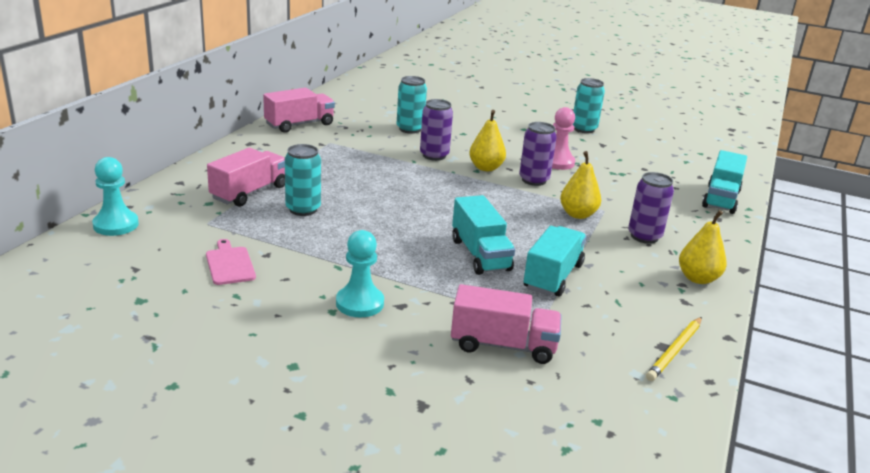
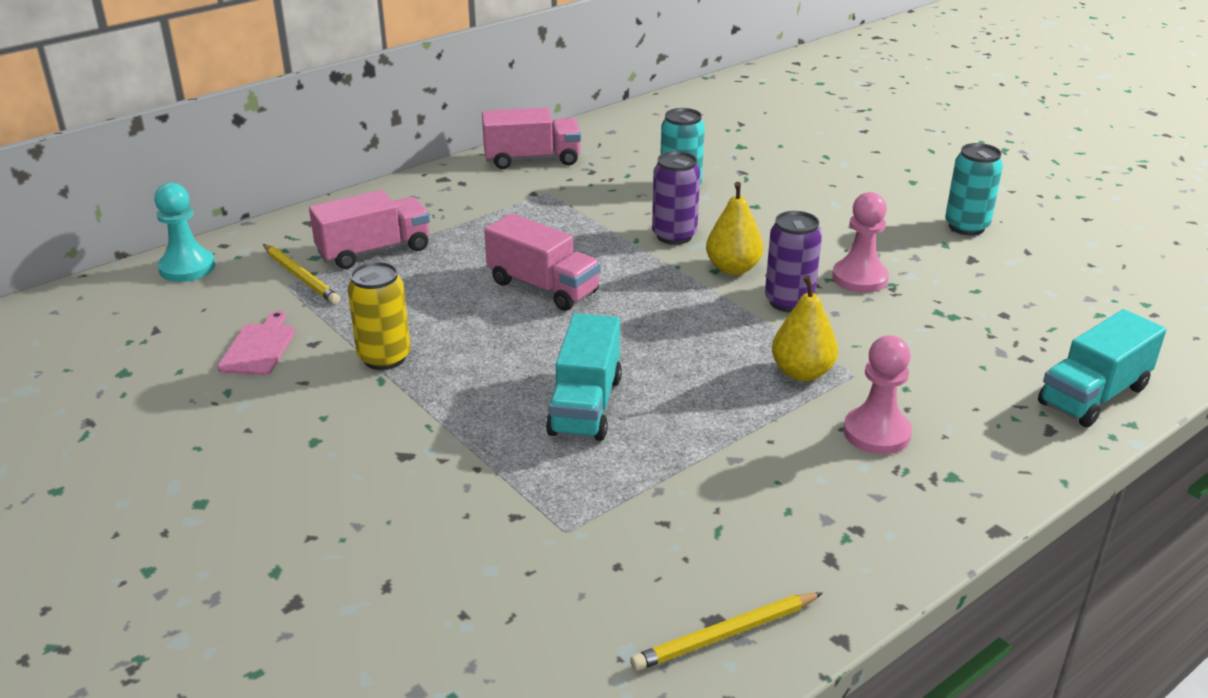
camera: 30 degrees right, 5 degrees up
(212, 216) = (300, 277): none -> yellow pencil
(303, 209) = (416, 287): turquoise can -> none
(326, 253) = (384, 358): none -> yellow can
(360, 303) = (356, 439): turquoise pawn -> none
(503, 345) = (479, 551): pink truck -> pink truck (543, 287)
(553, 276) = (658, 465): turquoise truck -> none
(644, 236) = (876, 433): purple can -> pink pawn
(697, 278) = (894, 526): yellow pear -> none

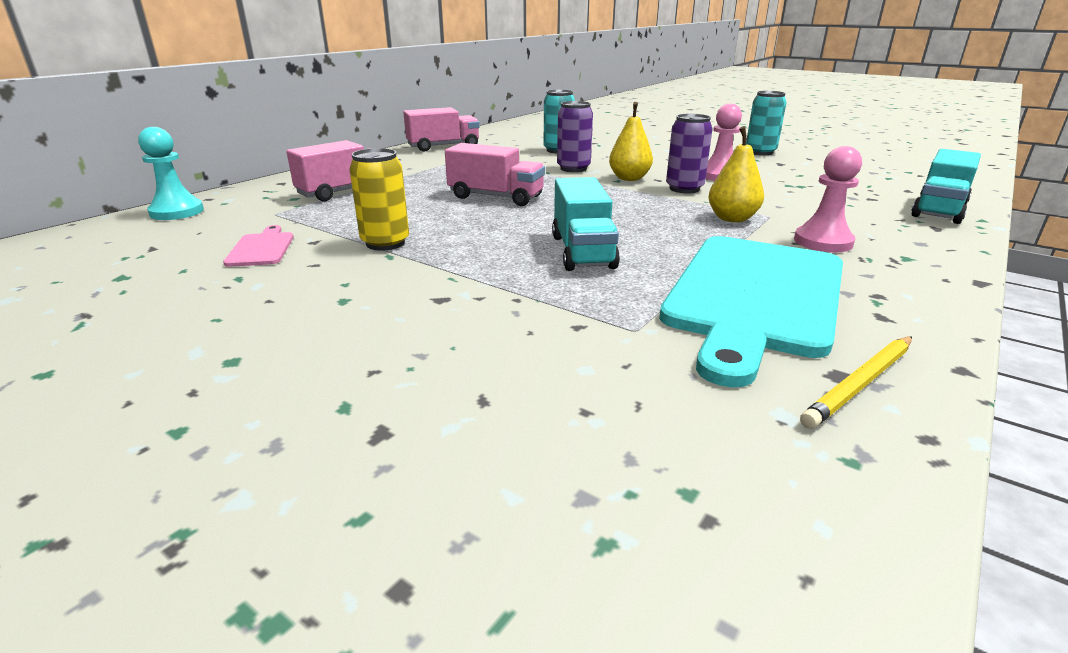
camera: 15 degrees left, 5 degrees down
(300, 277) = (286, 208): yellow pencil -> none
(720, 507) = (754, 296): none -> turquoise cutting board

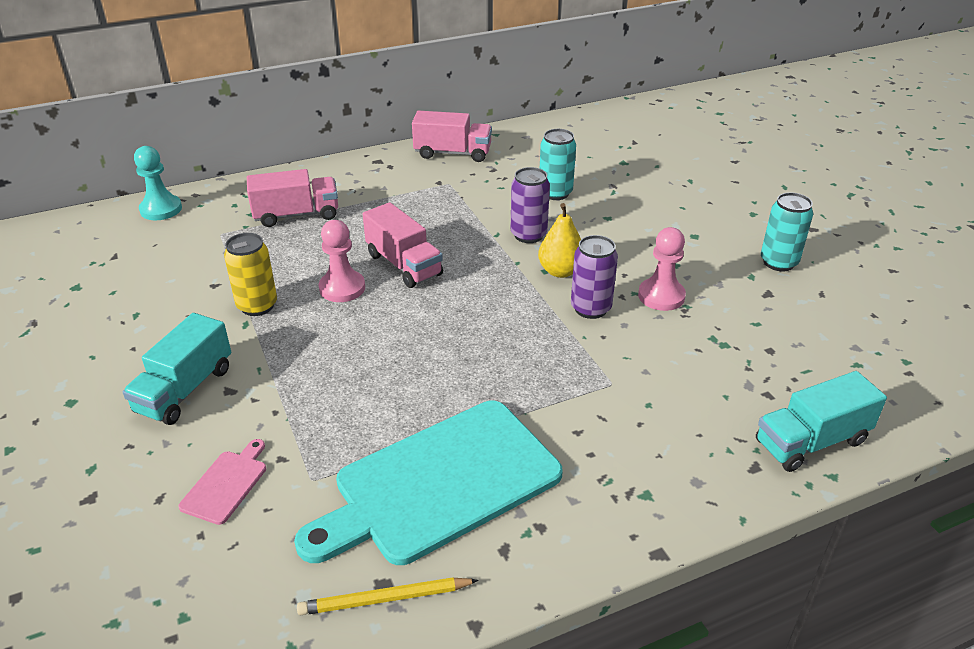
camera: 30 degrees right, 10 degrees up
(261, 248) = (175, 282): pink cutting board -> pink cutting board (226, 484)
(582, 251) = (382, 373): turquoise truck -> turquoise truck (185, 390)
(732, 218) = (568, 374): yellow pear -> none
(823, 242) = (602, 441): pink pawn -> pink pawn (342, 288)

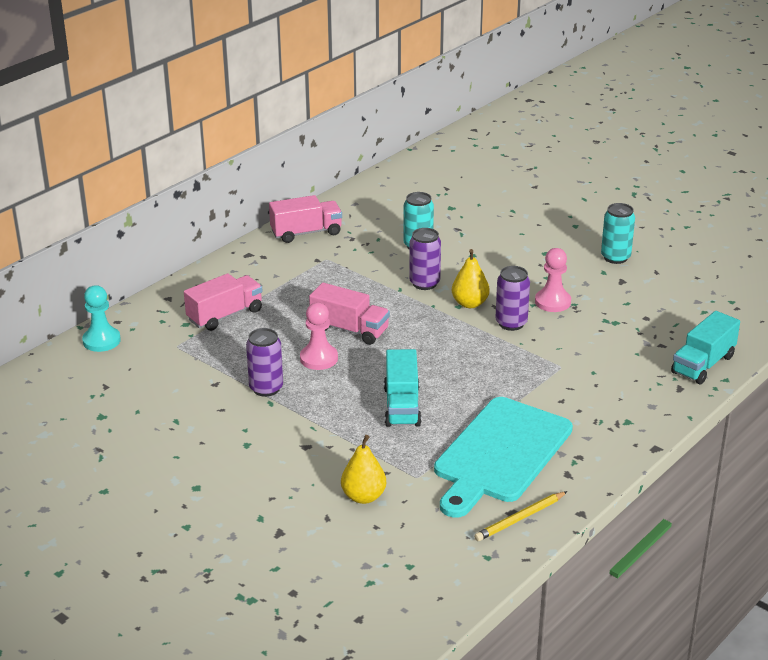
camera: 25 degrees left, 5 degrees down
(185, 390) = (273, 455): turquoise truck -> turquoise truck (402, 406)
(226, 484) = (363, 496): pink cutting board -> yellow pear
(257, 306) = (266, 388): yellow can -> purple can

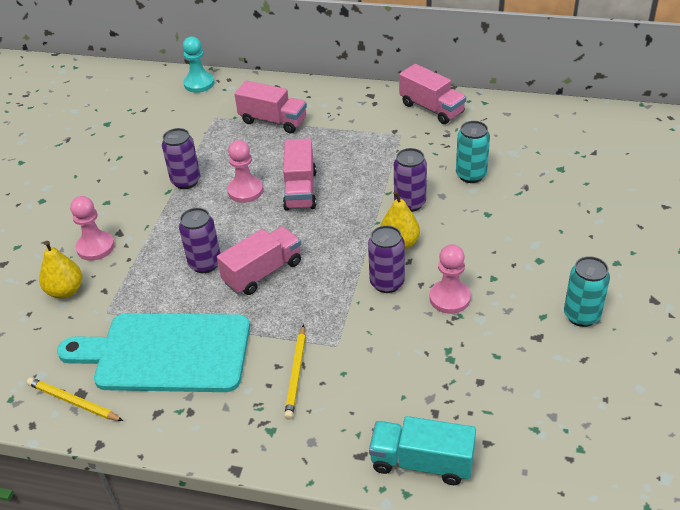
camera: 65 degrees right, 10 degrees up
(314, 465) = (95, 247): none -> pink pawn
(402, 406) = (205, 264): turquoise truck -> purple can
(443, 378) = (263, 272): none -> pink truck
(577, 394) = (296, 373): none -> yellow pencil

